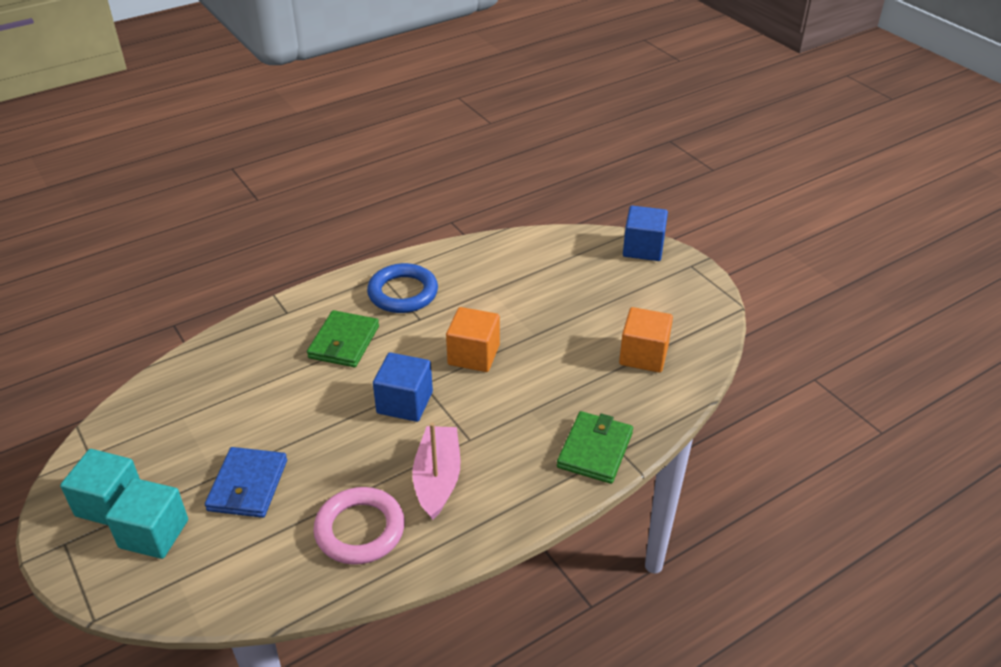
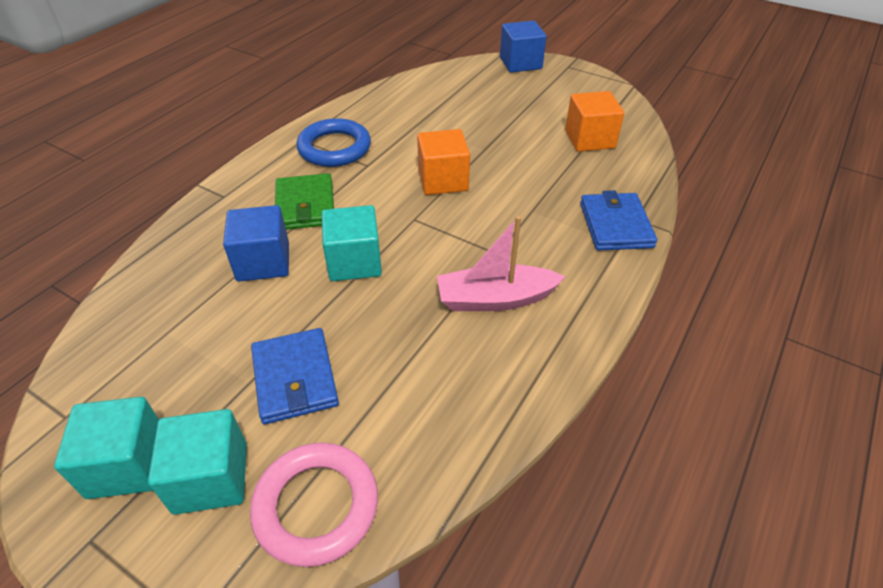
camera: 25 degrees left, 5 degrees up
(349, 407) = (354, 262): none -> turquoise cube
(360, 530) = (454, 377): pink ring -> pink ring (316, 506)
(404, 402) = (408, 240): blue cube -> blue cube (263, 262)
(437, 479) = (495, 299): pink boat -> pink boat turned 75 degrees counterclockwise
(595, 450) = (615, 225): green wallet -> blue wallet

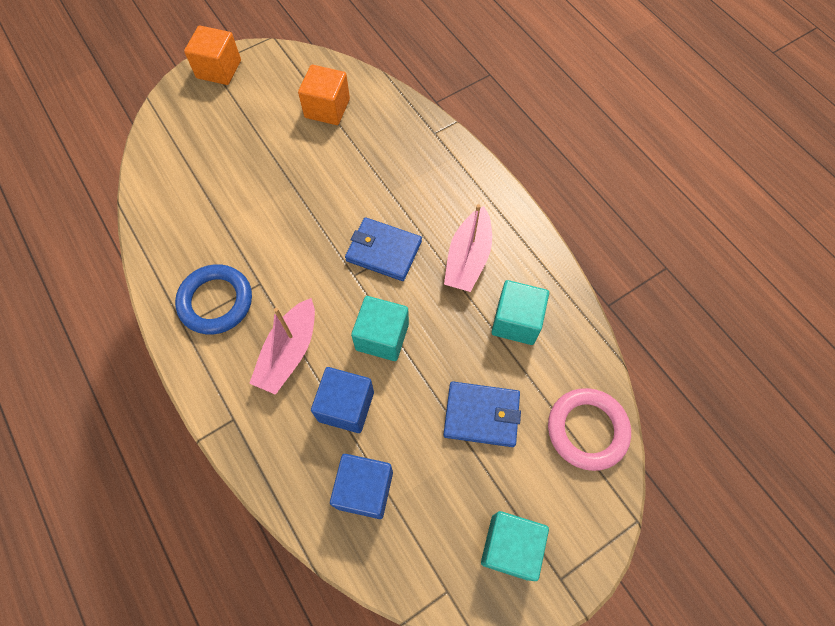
camera: 65 degrees left, 20 degrees up
(211, 478) = (542, 491): turquoise cube -> turquoise cube (516, 321)
(305, 205) = (289, 352): green wallet -> pink boat
(443, 180) = (317, 234): orange cube -> orange cube (219, 69)
(520, 63) = (178, 96): blue cube -> blue cube (364, 489)
(615, 225) = (434, 148): blue wallet -> blue wallet (383, 251)

